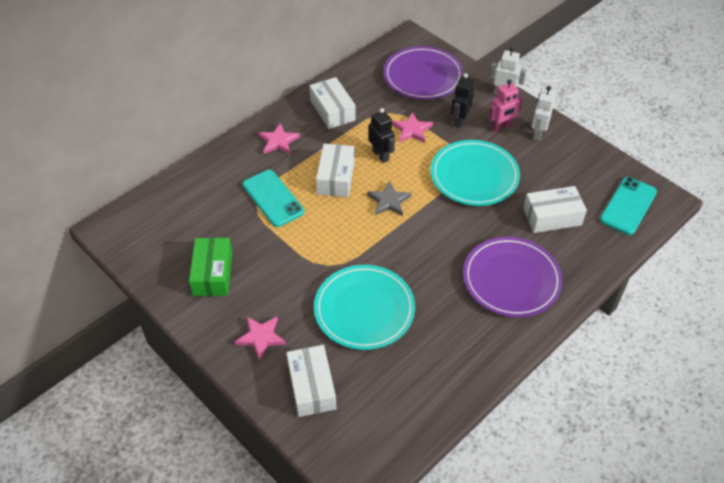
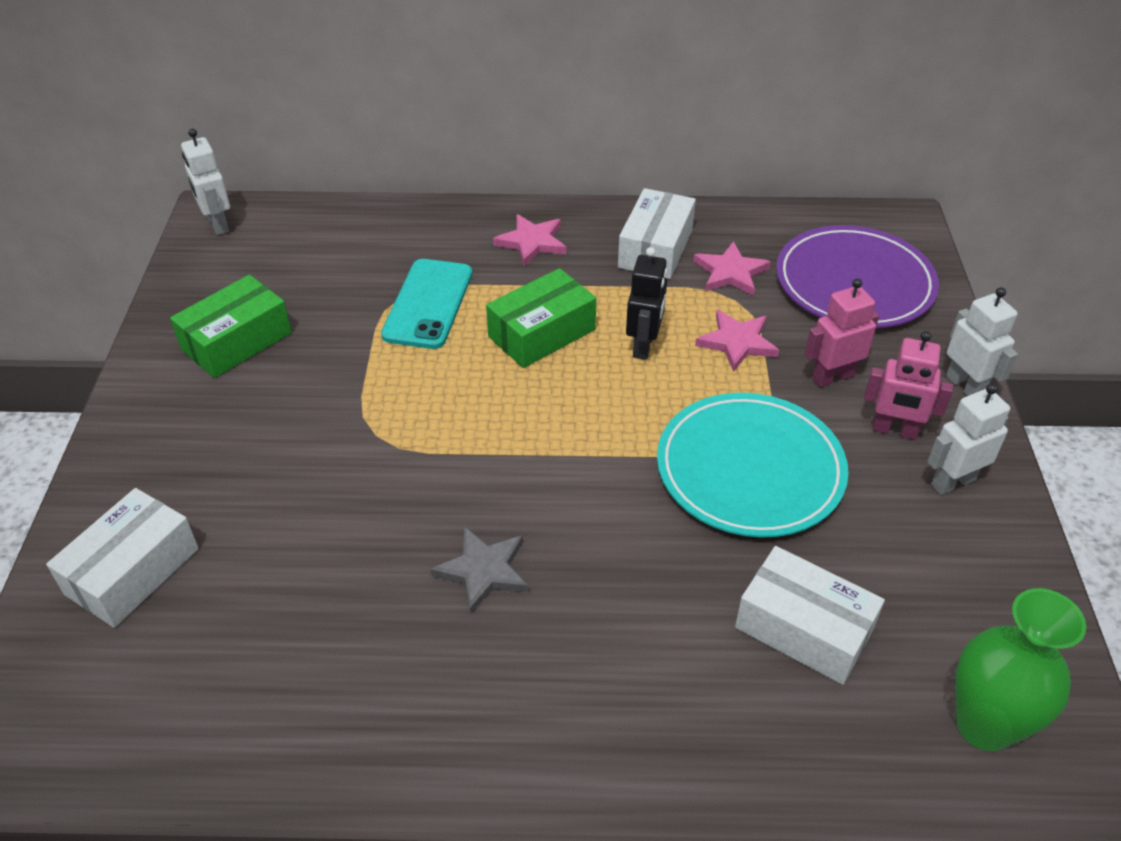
camera: 45 degrees right, 5 degrees down
(117, 231) = (217, 224): none -> white robot
(261, 337) = (174, 458): pink star -> pink star (730, 272)
(336, 178) = (542, 333): white box -> green box
(364, 309) = (334, 529): turquoise plate -> none
(389, 201) = (571, 413): grey star -> grey star (483, 571)
(459, 121) = (832, 377): black robot -> pink robot
(511, 279) = (598, 669): purple plate -> none
(628, 206) = (984, 725): turquoise phone -> green vase

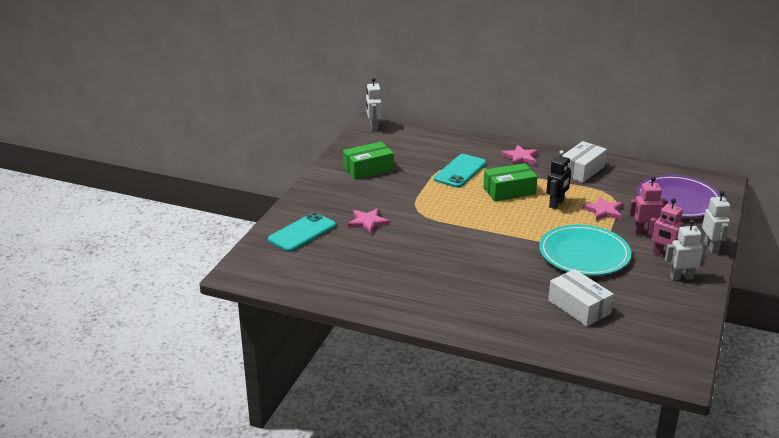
camera: 20 degrees right, 15 degrees down
(132, 571) = (302, 233): white box -> turquoise phone
(483, 571) = (446, 261): grey star -> none
(730, 272) = (615, 185): pink star -> pink star (368, 222)
(984, 725) = (643, 351): green vase -> none

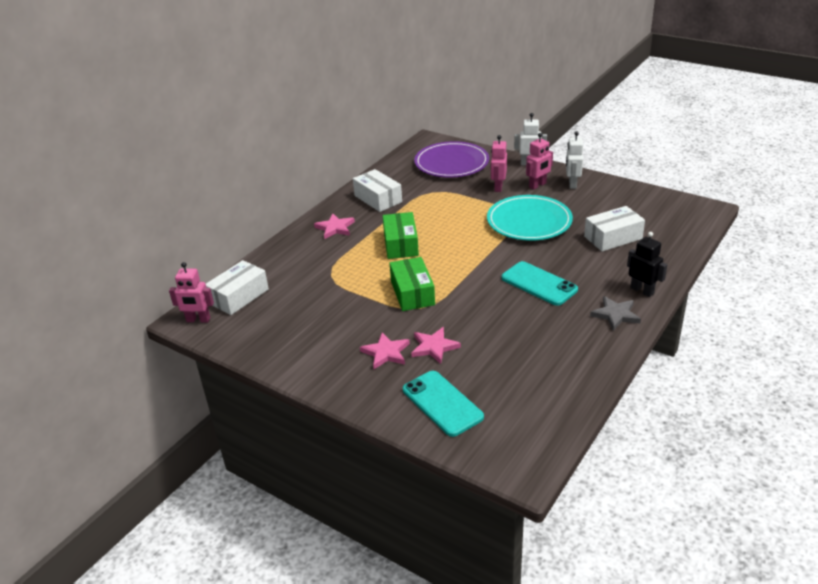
camera: 75 degrees left, 5 degrees up
(368, 169) = (307, 335): green box -> green box (412, 293)
(373, 126) = (198, 320): white robot -> pink robot
(406, 135) = (239, 296): none -> white box
(440, 310) = (615, 314): none -> grey star
(460, 171) = (346, 269): turquoise phone -> turquoise phone (539, 284)
(556, 204) = (436, 222): black robot -> black robot (642, 290)
(603, 211) = (457, 200): pink star -> pink star (386, 353)

